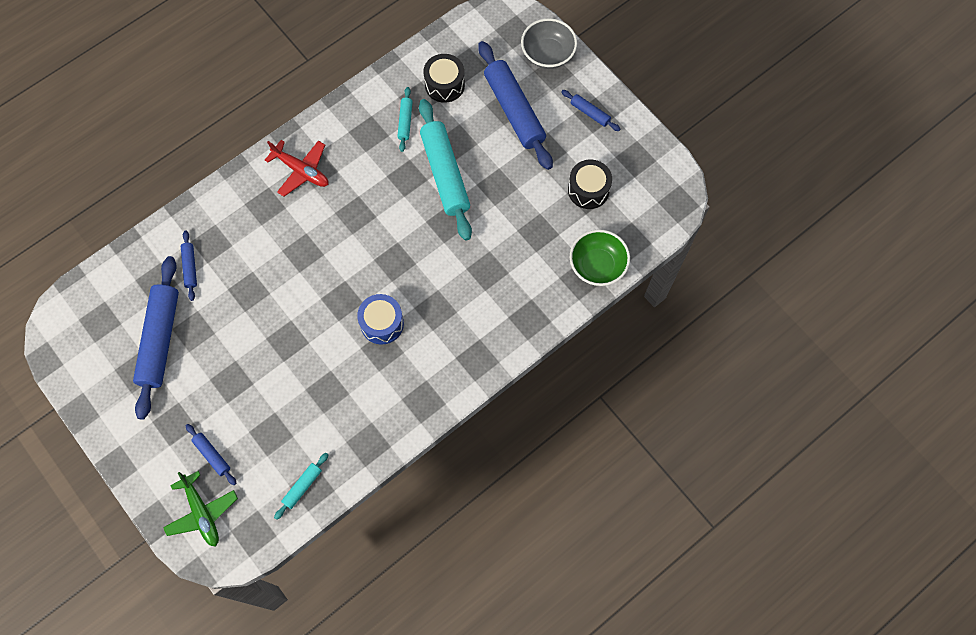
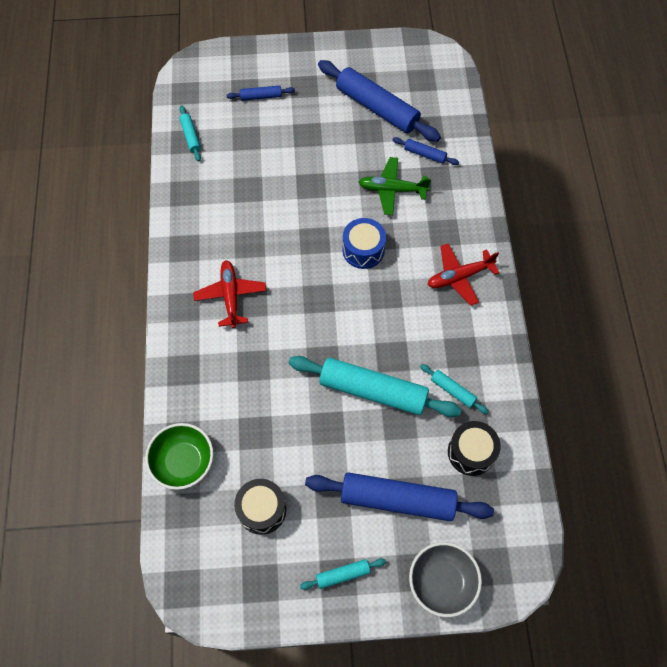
camera: 125 degrees right, 5 degrees down
(202, 512) = (225, 72): green plane -> green plane (392, 190)
(382, 323) = (271, 257): blue drum -> blue drum (363, 250)
(441, 330) = (230, 296): none -> red plane
(590, 113) = (343, 575): blue rolling pin -> turquoise rolling pin

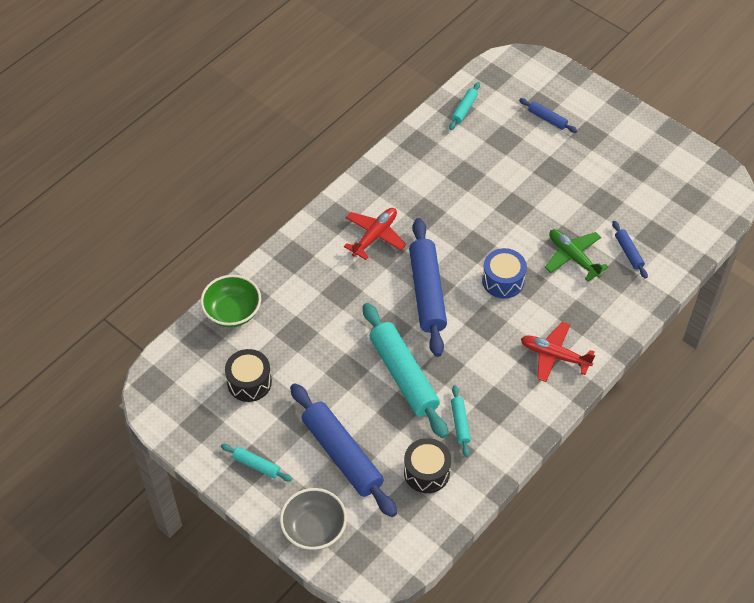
camera: 45 degrees right, 10 degrees down
(377, 108) = (629, 192): blue rolling pin -> blue rolling pin (427, 292)

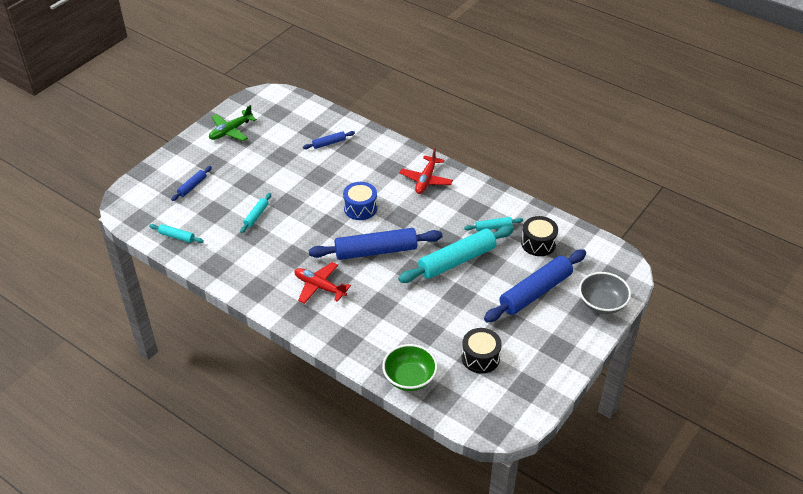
camera: 95 degrees left, 10 degrees down
(256, 465) = (557, 344): turquoise rolling pin -> turquoise rolling pin (256, 216)
(573, 257) = (335, 171): green plane -> green plane (230, 131)

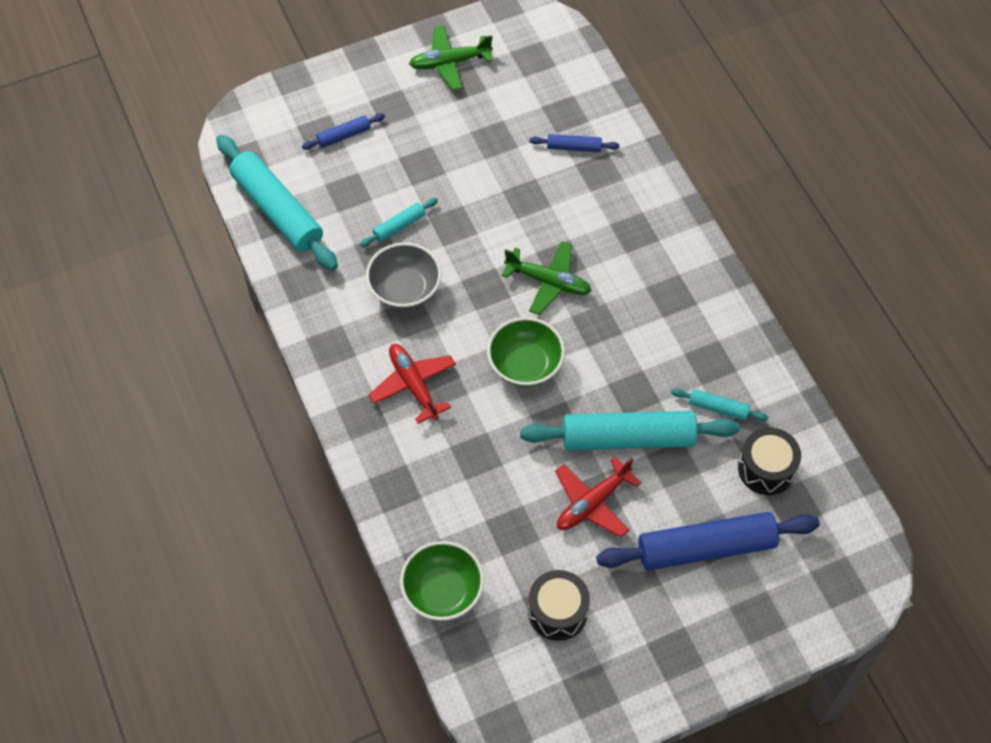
camera: 30 degrees right, 15 degrees up
(177, 237) = (277, 210): turquoise rolling pin -> turquoise rolling pin, size x2.18
(360, 208) = (548, 282): blue drum -> green plane
(376, 251) = (525, 365): blue rolling pin -> green bowl
(426, 180) = (673, 278): red plane -> red plane (592, 503)
(602, 303) = (791, 617): grey bowl -> grey bowl (405, 289)

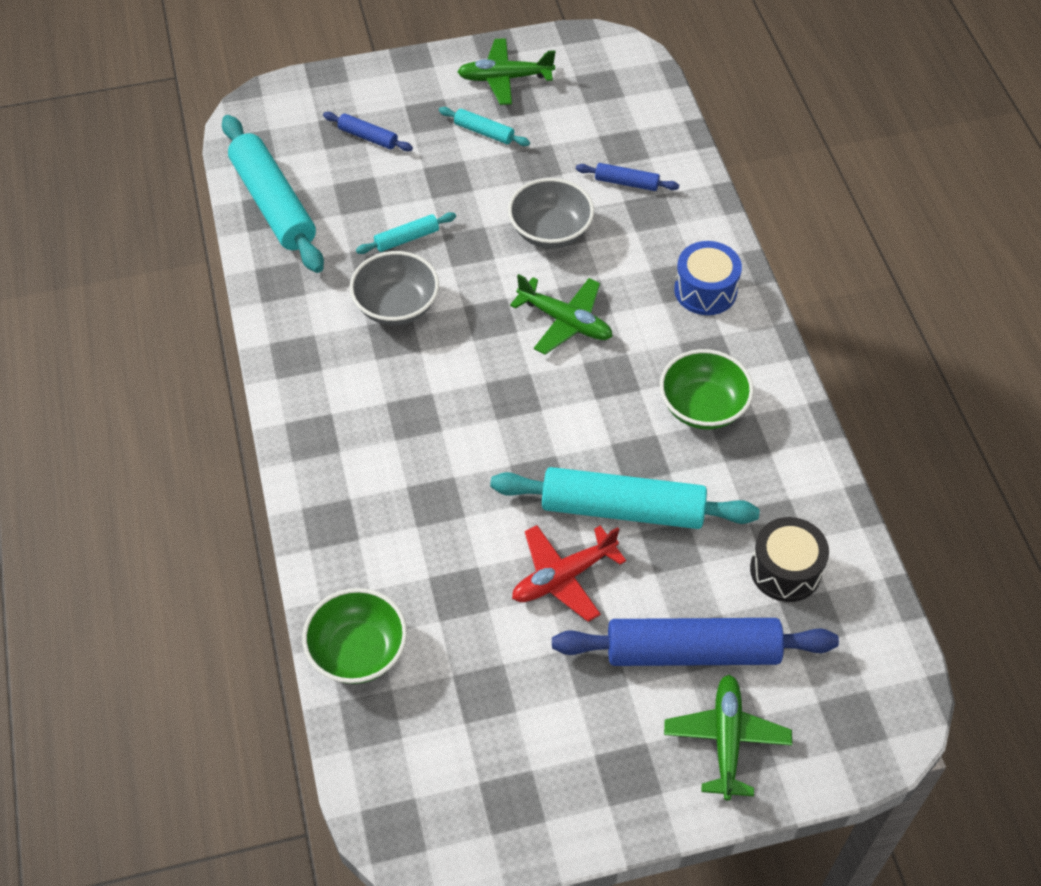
camera: 10 degrees right, 5 degrees down
(344, 136) = (368, 137): blue rolling pin -> blue rolling pin turned 45 degrees clockwise
(413, 385) = (380, 412): red plane -> none
(519, 201) = (550, 231): none -> grey bowl
(525, 365) = (517, 408): green bowl -> green bowl (702, 407)
(557, 611) = (492, 698): black drum -> none
(658, 237) = (705, 290): none -> blue drum
(718, 408) = (739, 491): turquoise rolling pin -> turquoise rolling pin (484, 132)
(745, 614) = (726, 739): none -> green plane

